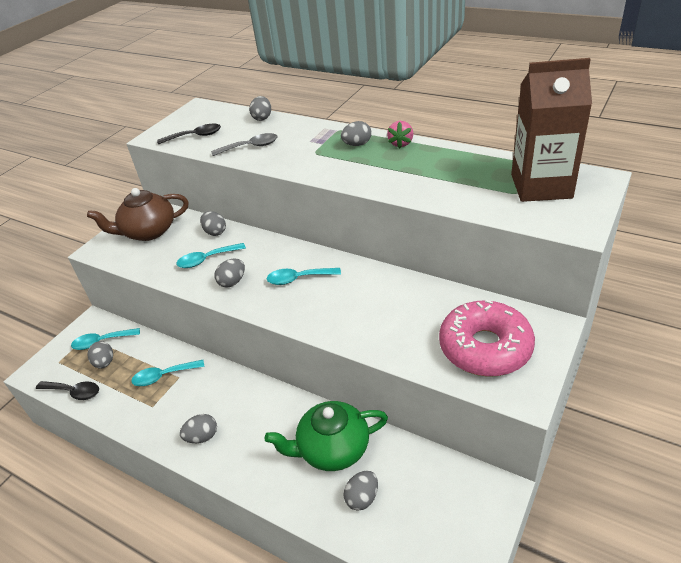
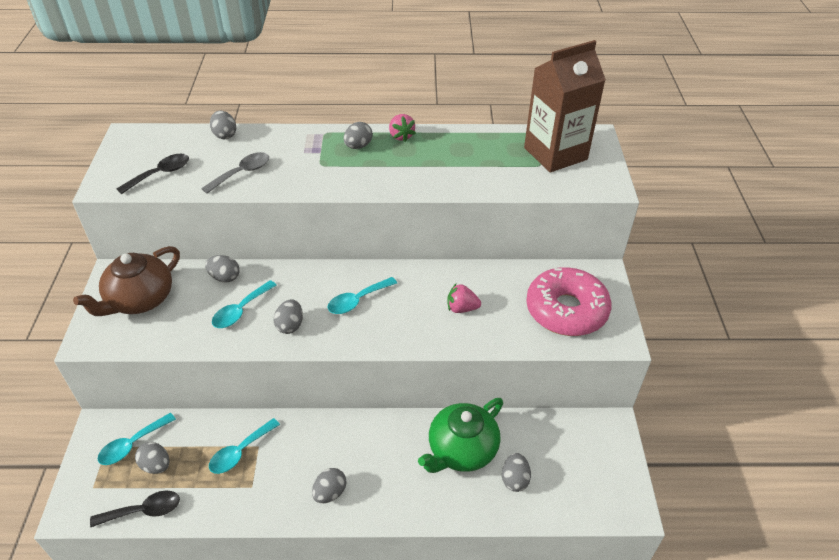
camera: 35 degrees left, 5 degrees up
(382, 313) = (461, 308): none -> pink strawberry

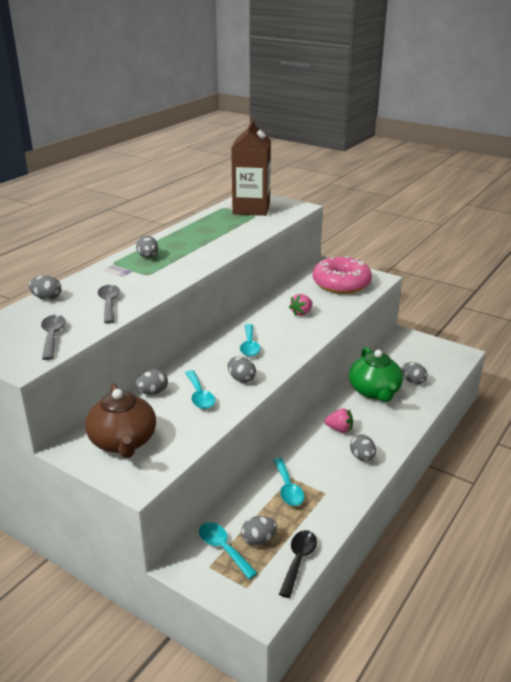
camera: 55 degrees left, 15 degrees down
(132, 445) = (223, 548): turquoise spoon -> turquoise spoon turned 150 degrees clockwise
(160, 174) = (52, 336): black spoon -> grey spoon
(401, 136) = (161, 241): pink strawberry -> pink strawberry (339, 429)

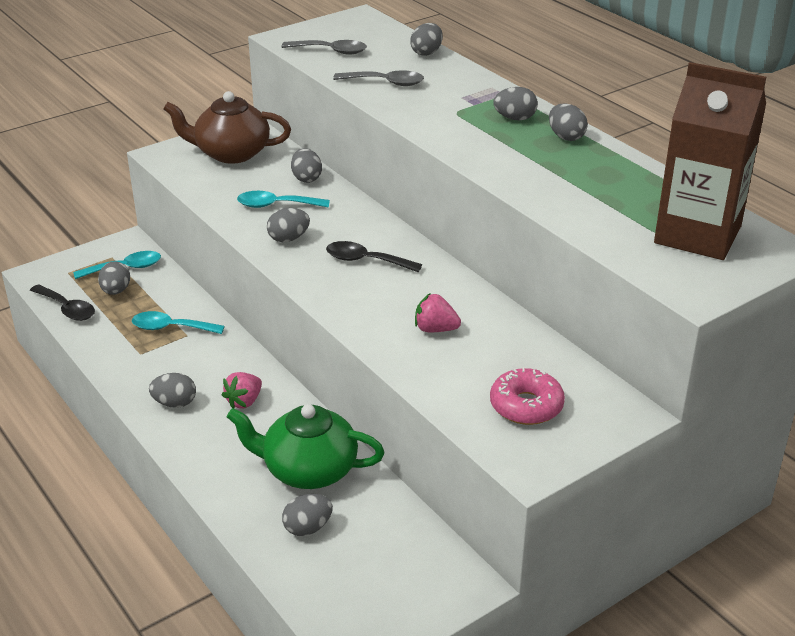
camera: 110 degrees right, 5 degrees up
(166, 242) = (566, 137): none -> grey egg
(249, 346) = (365, 261): turquoise spoon -> black spoon
(301, 313) = (435, 329): pink strawberry -> pink strawberry turned 45 degrees counterclockwise
(341, 284) = (526, 406): pink donut -> pink donut, size x0.61

